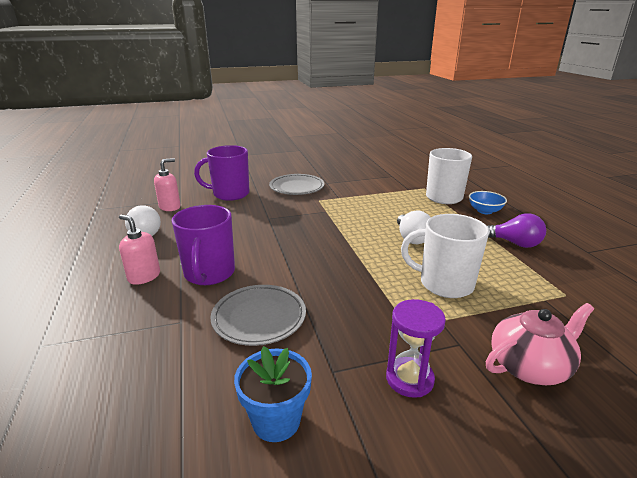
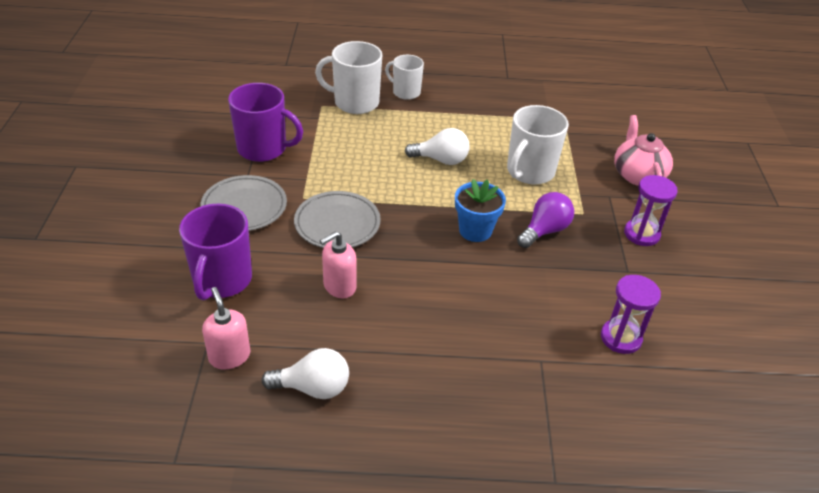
camera: 75 degrees left, 15 degrees up
(144, 276) = (439, 390): pink soap dispenser -> pink soap dispenser (339, 286)
(209, 273) = (455, 329): purple mug -> purple mug (263, 149)
(221, 374) = (620, 338): none -> purple hourglass
(259, 318) = (549, 301): grey plate -> grey plate (337, 223)
(276, 421) = (673, 313): blue flower pot -> blue flower pot (475, 230)
(484, 211) = (405, 92): blue bowl -> white mug
(514, 243) = (478, 105): purple light bulb -> purple light bulb (544, 231)

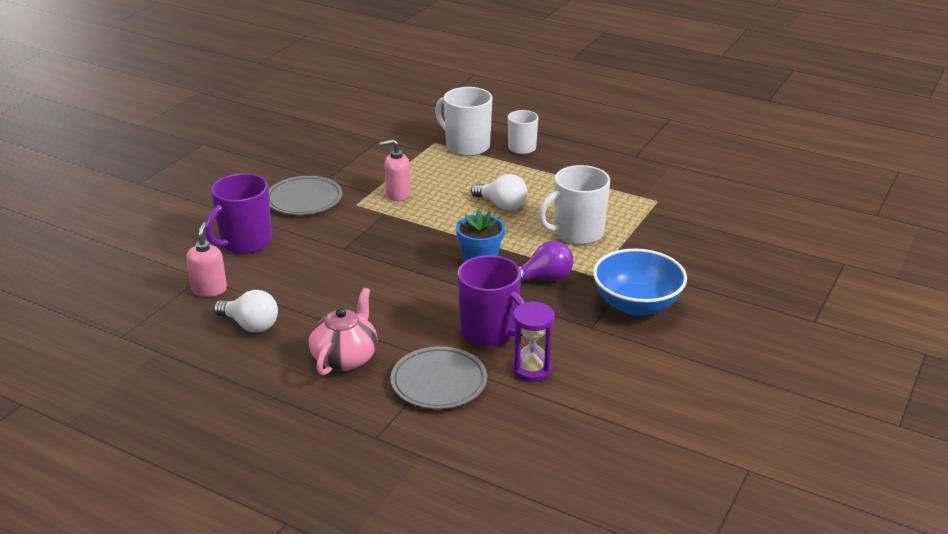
camera: 30 degrees right, 10 degrees down
(263, 149) = (355, 163): purple mug -> purple mug (490, 331)
(337, 223) = (367, 228): grey plate -> grey plate (439, 382)
(339, 286) = (329, 270): pink soap dispenser -> pink soap dispenser (397, 194)
(638, 175) = (685, 260): pink teapot -> pink teapot (345, 357)
(641, 234) = (636, 305): purple hourglass -> blue bowl

